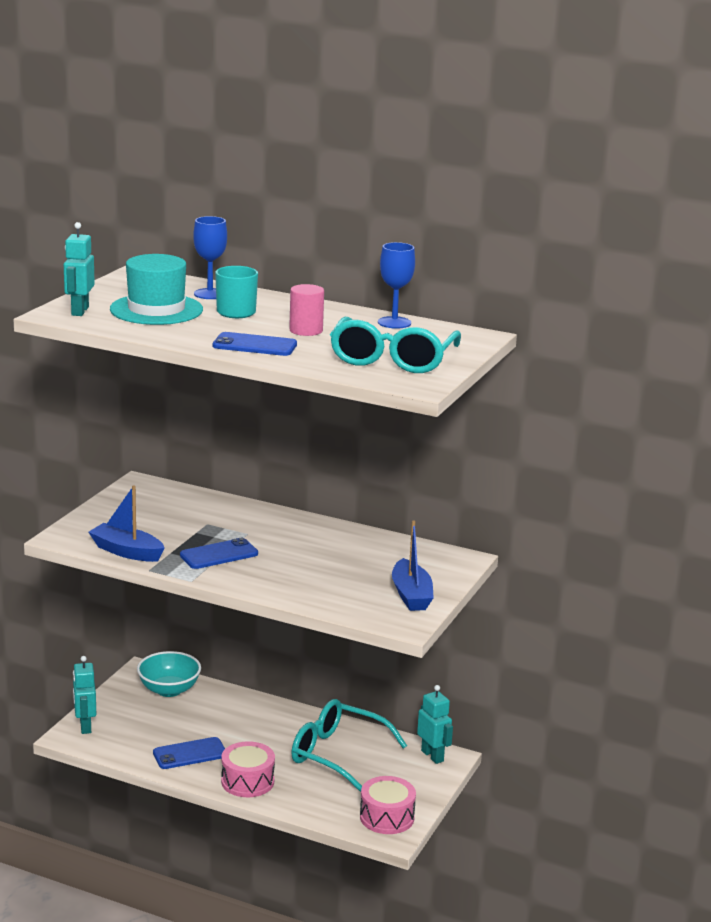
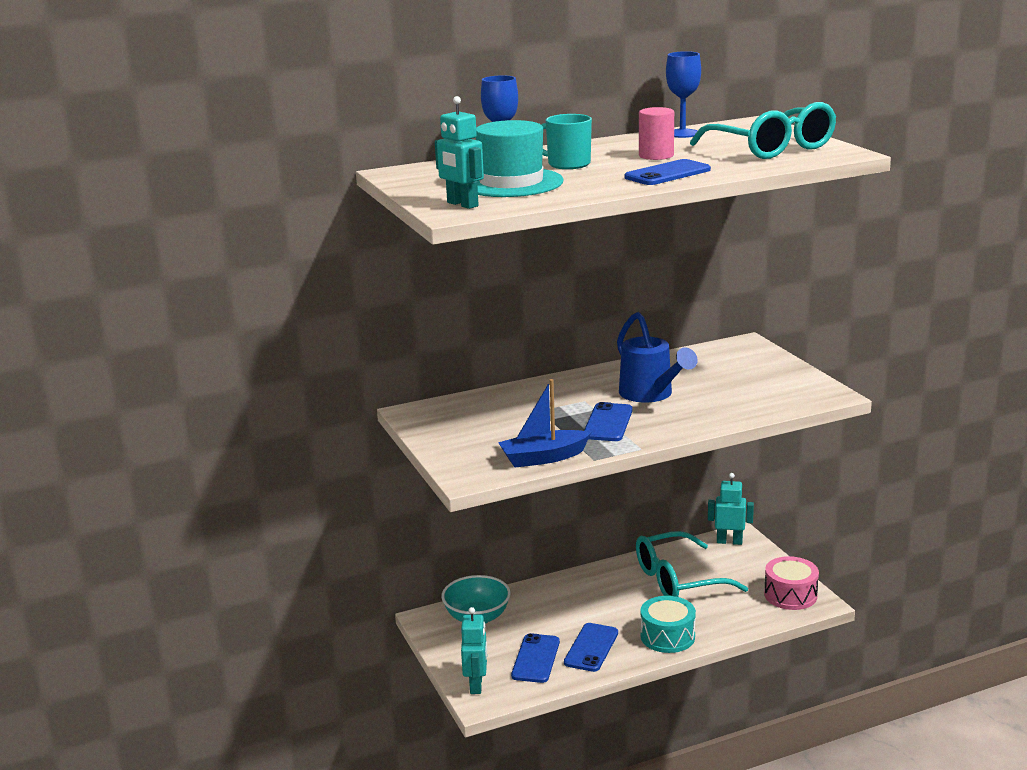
camera: 45 degrees left, 0 degrees up
(85, 726) = (476, 685): turquoise robot -> turquoise robot turned 120 degrees counterclockwise
(146, 736) = (535, 659): none -> blue phone
(247, 781) = (667, 636): pink drum -> turquoise drum
(295, 553) = (650, 395): none -> blue watering can
(411, 595) = (783, 378): blue boat -> none

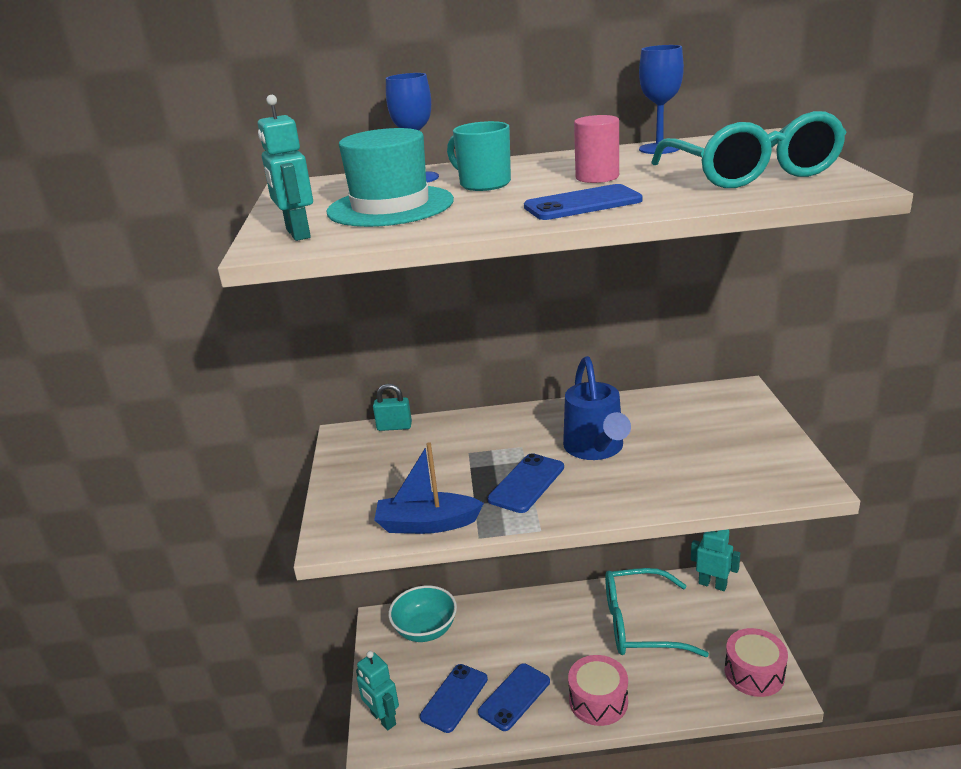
camera: 20 degrees right, 5 degrees up
(454, 401) = (394, 427): none -> turquoise padlock
(476, 685) = (383, 719): turquoise robot -> turquoise robot turned 120 degrees clockwise
(667, 636) = (598, 701): turquoise drum -> pink drum

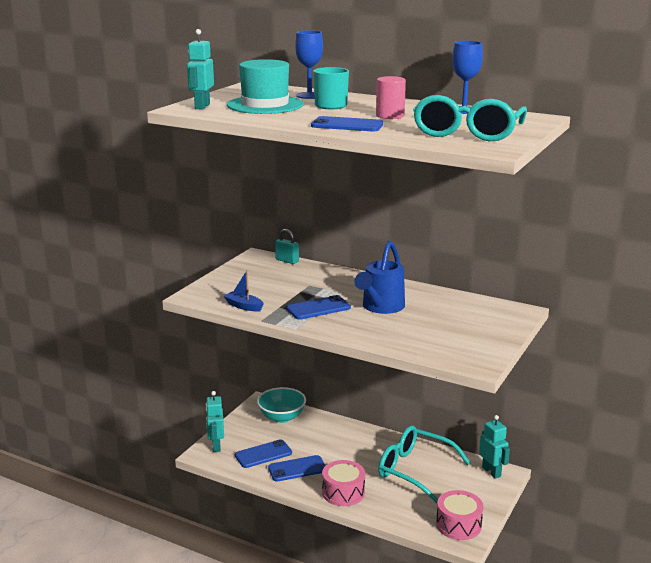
camera: 30 degrees right, 5 degrees down
(427, 524) = (244, 306): blue boat -> blue boat, size x0.66

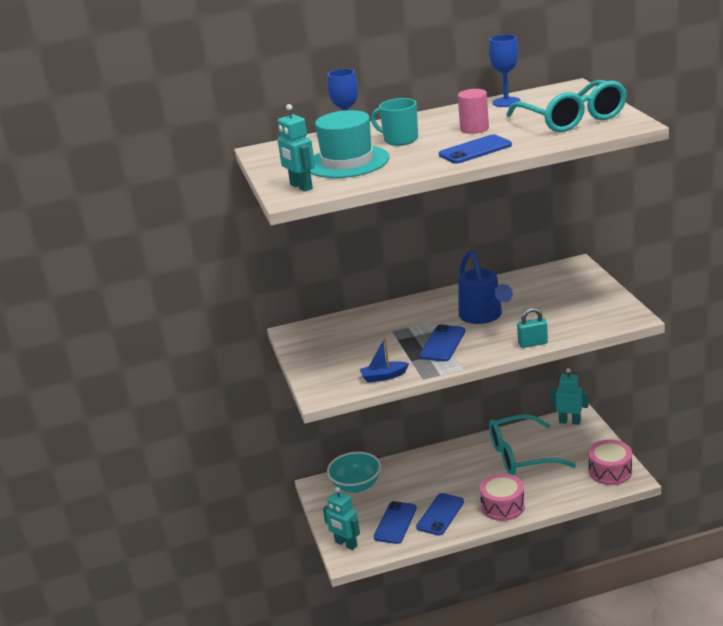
camera: 40 degrees left, 5 degrees up
(287, 261) = (327, 322): turquoise padlock -> turquoise padlock (532, 343)

